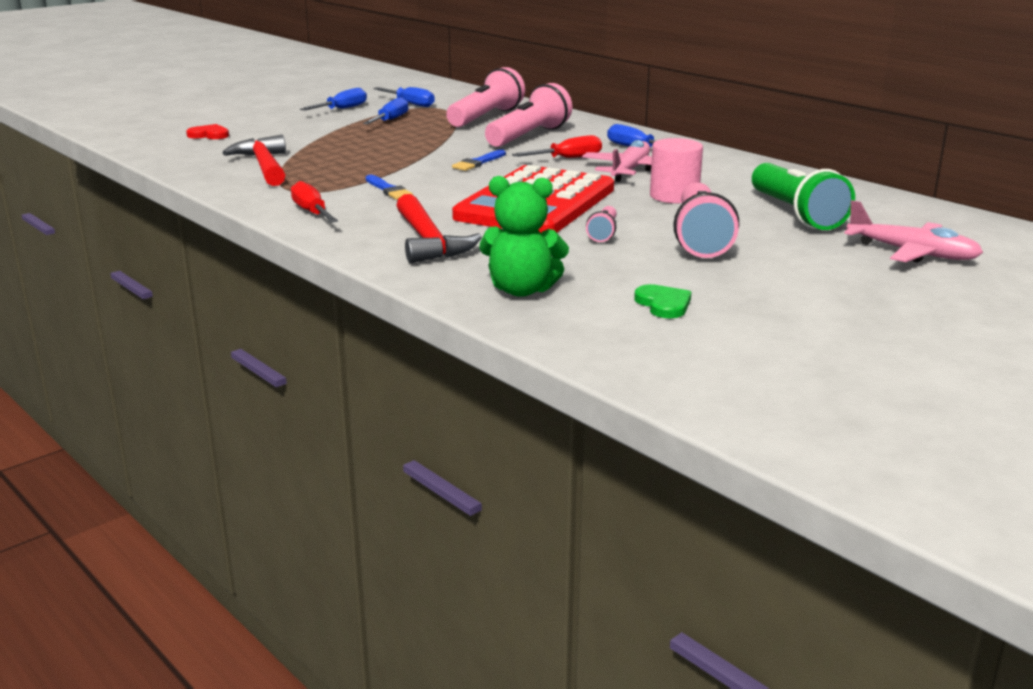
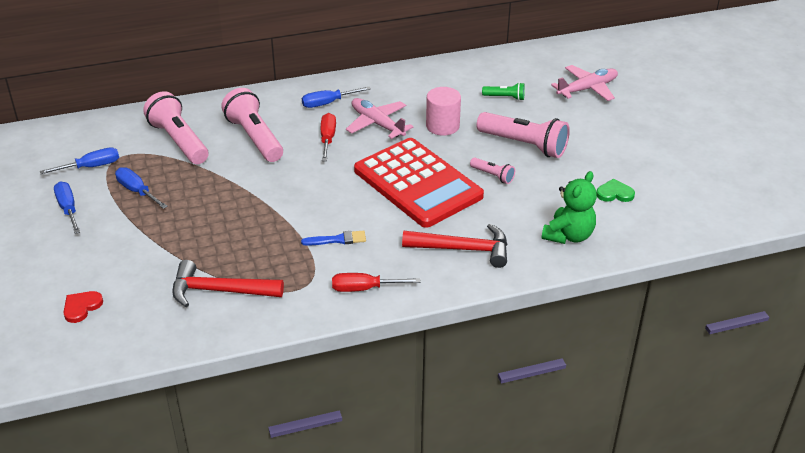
camera: 65 degrees left, 15 degrees up
(478, 162) = (303, 180): blue brush -> none
(796, 214) = (505, 97): green flashlight -> green flashlight, size x0.49

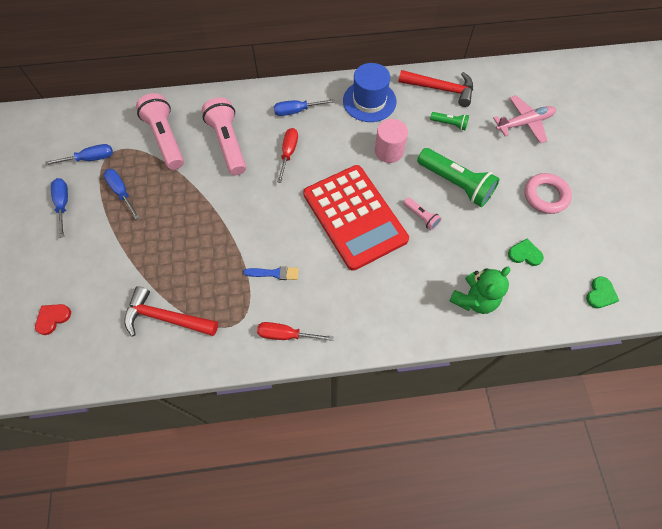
camera: 10 degrees right, 25 degrees up
(377, 124) = (333, 141): pink plane -> none
(409, 87) = (369, 101): none -> blue hat
(463, 249) = (378, 301): red hammer -> red hammer (440, 89)
(524, 145) = (456, 184): pink flashlight -> green flashlight
(625, 144) = (545, 196): none -> pink ring
(704, 216) = (600, 294): none -> green heart

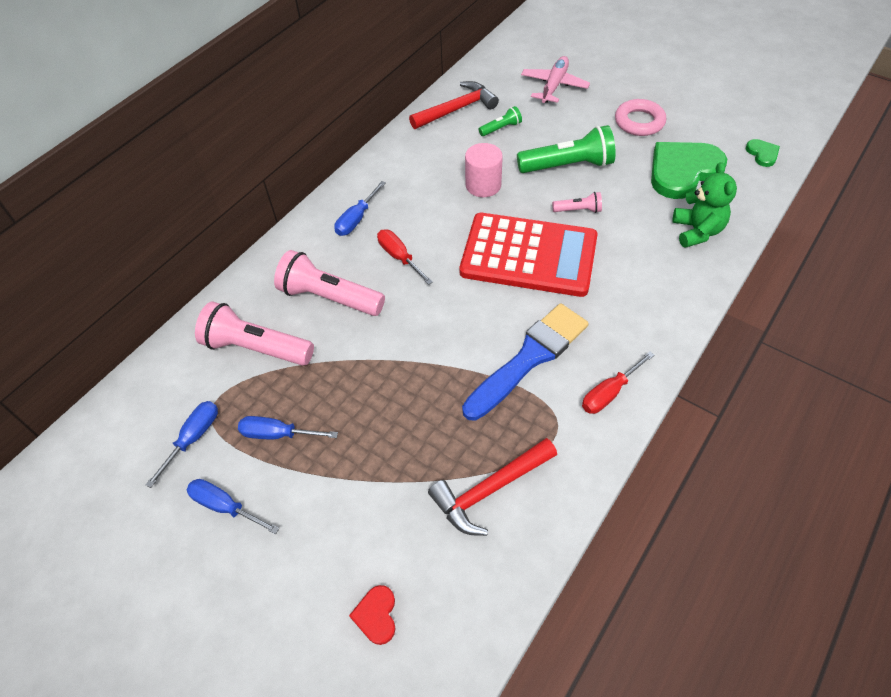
camera: 45 degrees left, 10 degrees down
(274, 273) = (529, 358): blue brush -> blue brush, size x2.27
(369, 101) = (411, 162): blue hat -> none
(525, 254) = (683, 171): green heart -> green heart, size x2.25

